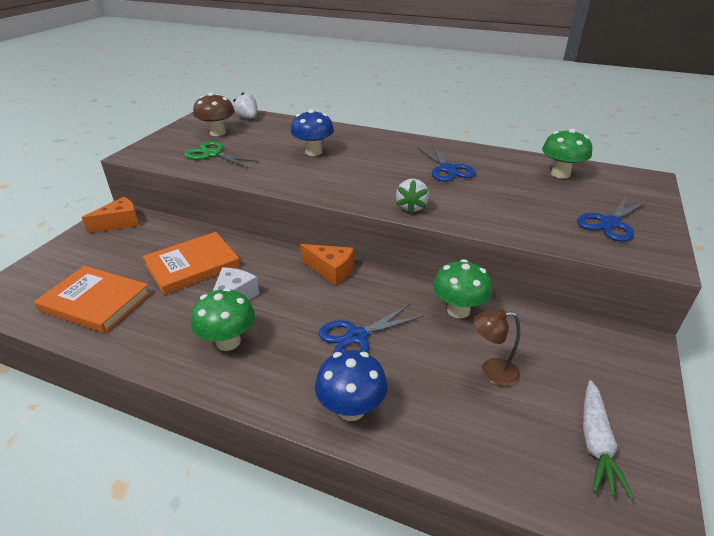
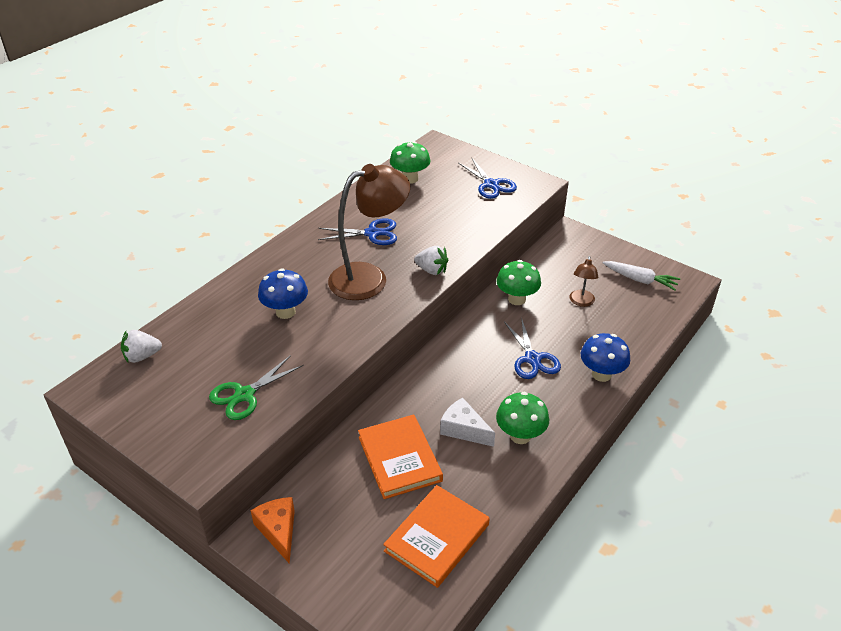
camera: 75 degrees left, 5 degrees up
(217, 133) = (176, 388): brown mushroom -> none
(331, 270) = (442, 359): orange cheese -> none
(379, 178) = (369, 278): none -> brown lamp

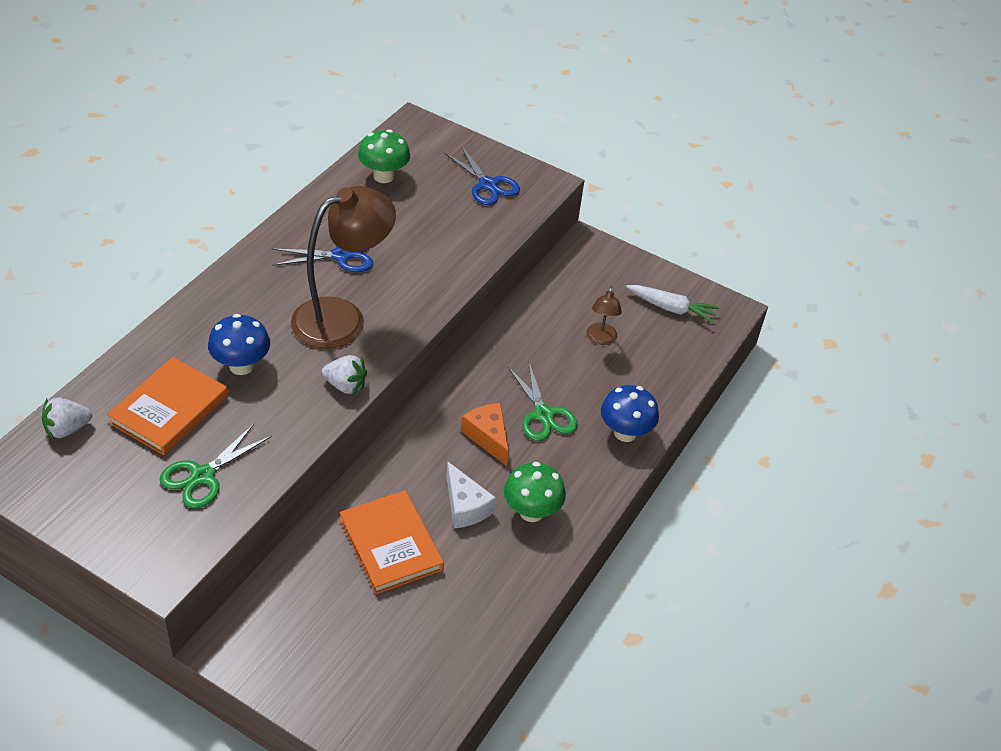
camera: 10 degrees left, 5 degrees up
(278, 531) = (254, 637): orange cheese -> orange cheese (488, 437)
(431, 270) = (419, 306): white strawberry -> white strawberry (345, 385)
(437, 538) = (440, 637): orange book -> orange book (169, 409)
(464, 429) = (465, 506): white cheese -> white cheese turned 150 degrees counterclockwise
(516, 299) = (522, 336): green mushroom -> none
(532, 359) = (543, 415): blue scissors -> green scissors

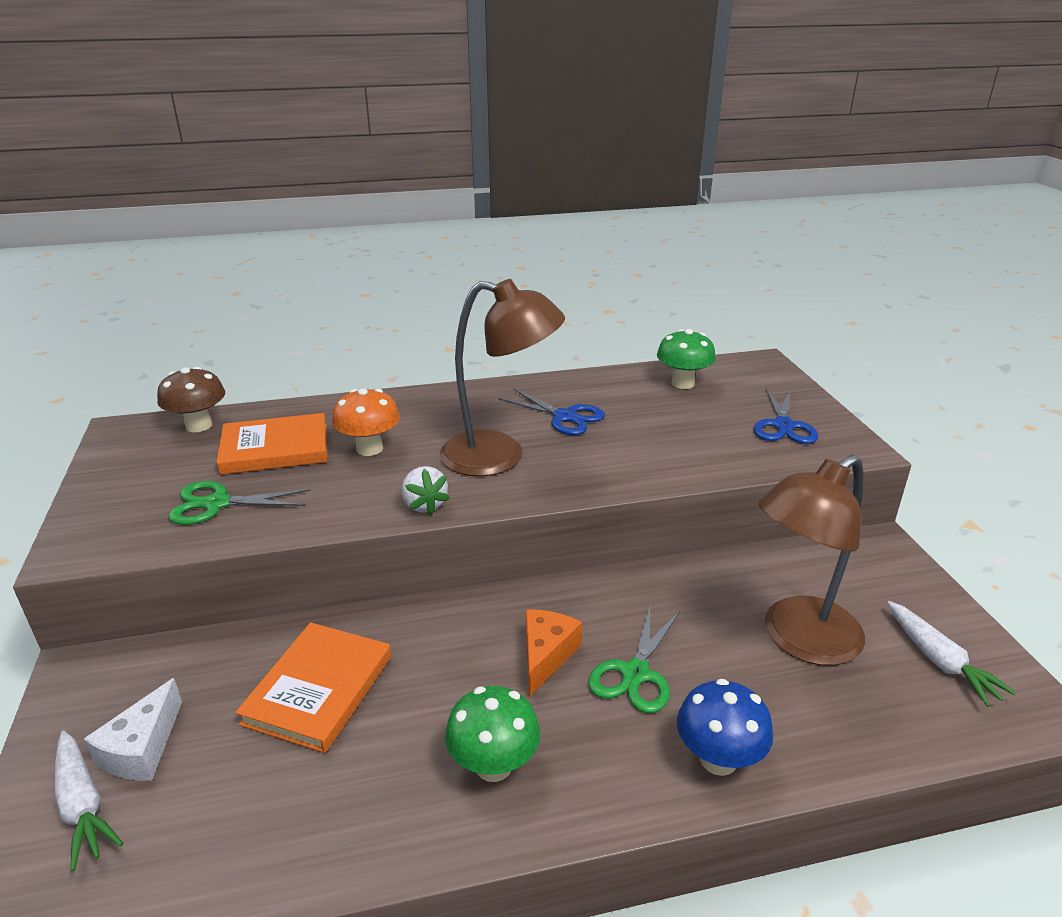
camera: 50 degrees right, 15 degrees down
(67, 429) = (199, 425): white strawberry -> brown mushroom
(241, 366) = (369, 449): blue mushroom -> orange mushroom
(354, 690) = (82, 805): none -> white carrot
(465, 506) = (434, 706): white cheese -> white cheese (142, 749)
(600, 339) = (799, 640): brown lamp -> brown lamp, size x2.16

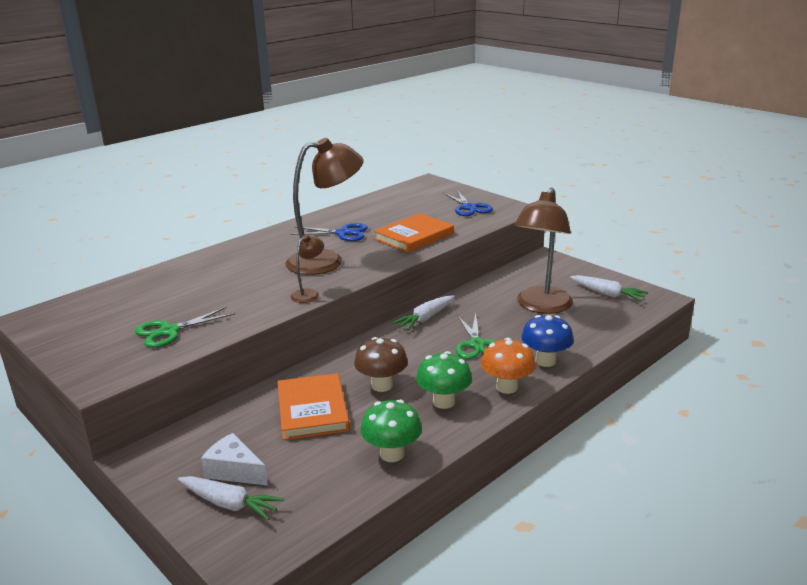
camera: 30 degrees left, 5 degrees down
(142, 749) = (234, 471): white cheese -> white cheese turned 135 degrees clockwise
(199, 425) = (91, 300): brown mushroom -> brown mushroom (381, 385)
(275, 449) = (170, 296): orange book -> orange book (414, 236)
(369, 449) = (237, 279): orange mushroom -> orange mushroom (506, 387)
(424, 505) = (309, 294): white strawberry -> brown lamp
(546, 656) = (424, 353): orange cheese -> none
(602, 590) = (425, 318): none -> white carrot
(683, 383) = (394, 201): green mushroom -> green mushroom (392, 454)

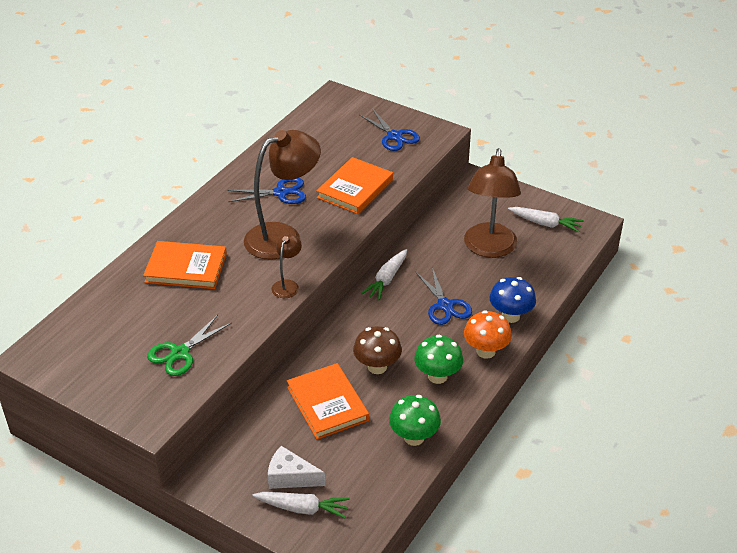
camera: 15 degrees left, 15 degrees up
(221, 273) = (186, 268): none -> orange book
(477, 344) = (445, 305): green scissors -> blue scissors

